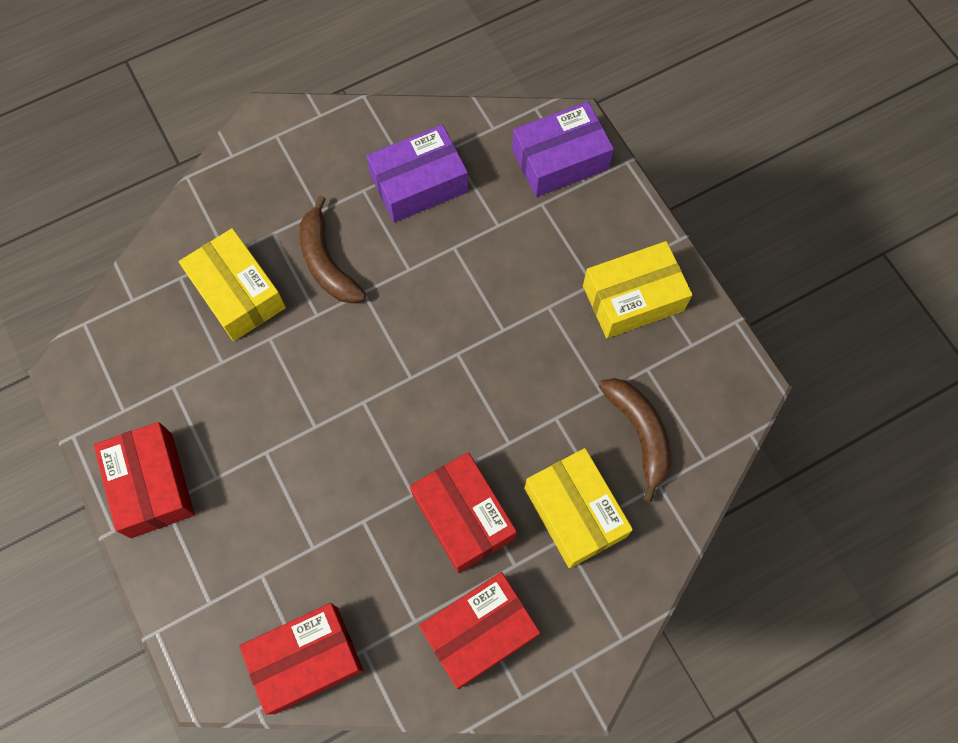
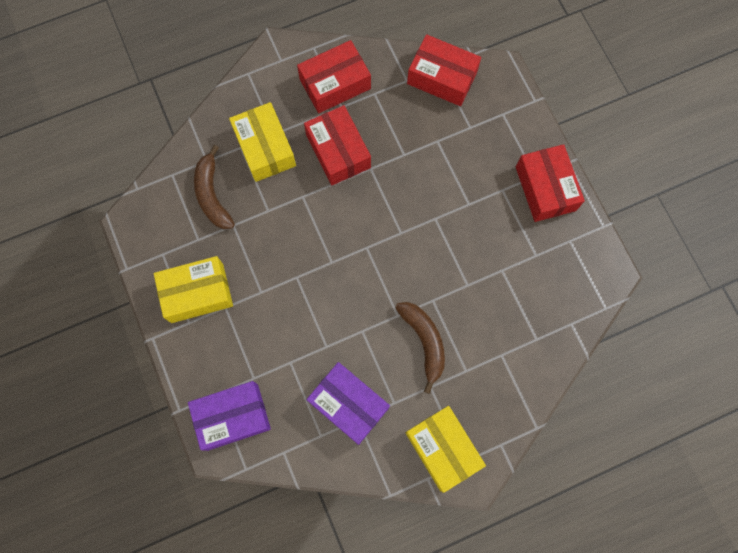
camera: 175 degrees left, 5 degrees up
(237, 293) = (492, 322): yellow box -> yellow box (443, 448)
(306, 660) = (442, 77): red box -> red box turned 45 degrees clockwise
(419, 184) = (349, 404): purple box -> purple box turned 60 degrees clockwise

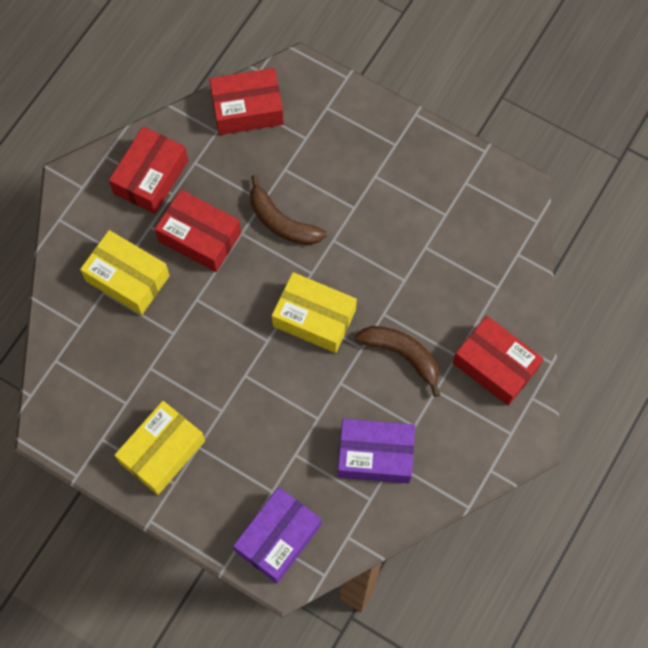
camera: 35 degrees left, 5 degrees down
(212, 195) = (109, 353): brown banana -> brown banana (281, 222)
(443, 448) = (485, 435): yellow box -> yellow box (314, 318)
(545, 188) = (412, 150): red box -> red box (495, 366)

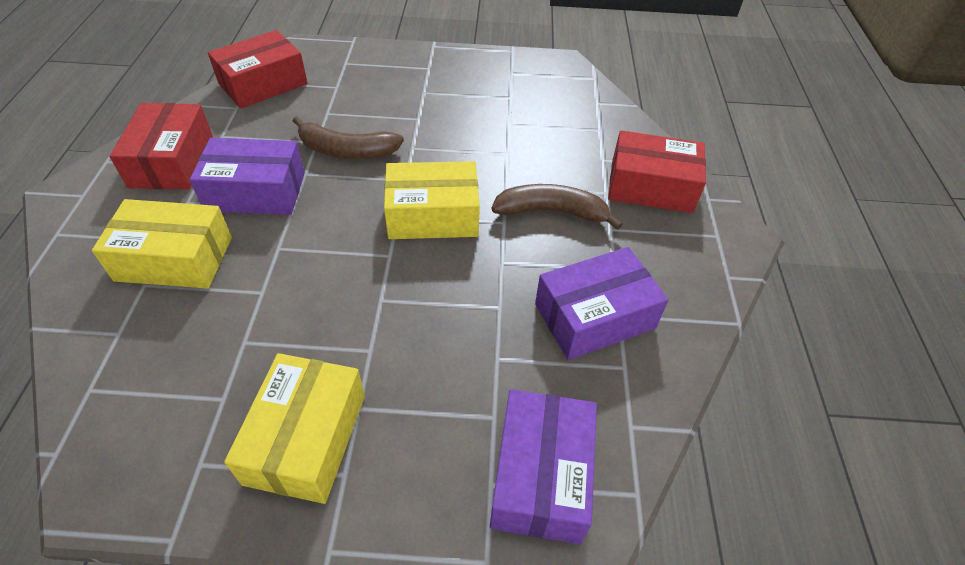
camera: 30 degrees left, 20 degrees down
(200, 237) = (256, 191): red box -> purple box

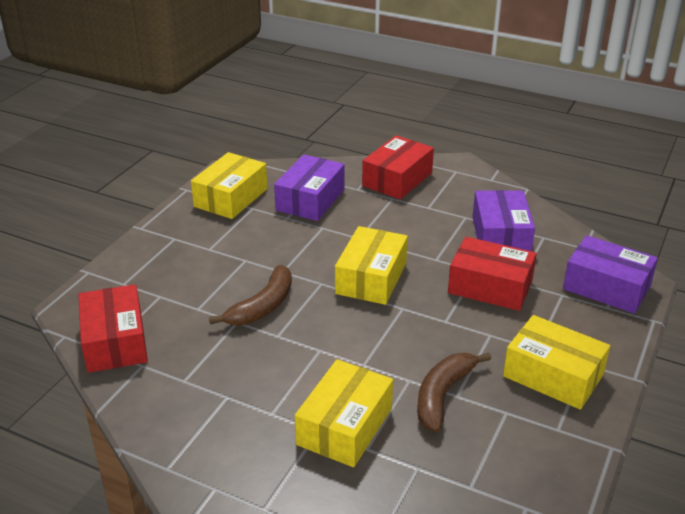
camera: 65 degrees left, 15 degrees down
(172, 161) = (201, 418): red box -> red box (490, 287)
(256, 191) = (284, 367): purple box -> purple box (310, 200)
(518, 79) = (231, 198): none -> yellow box
(552, 212) = (399, 225): brown banana -> brown banana (443, 395)

